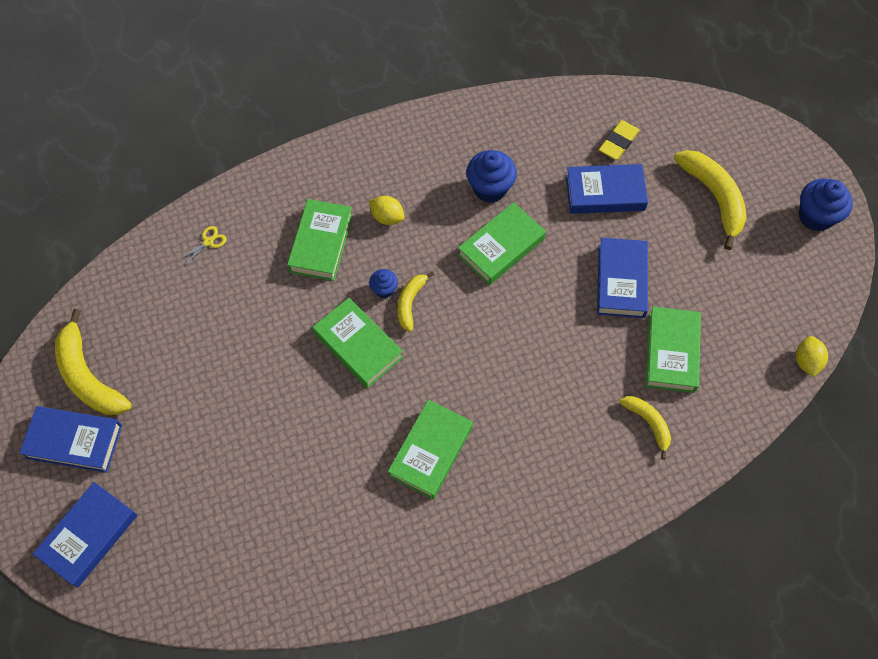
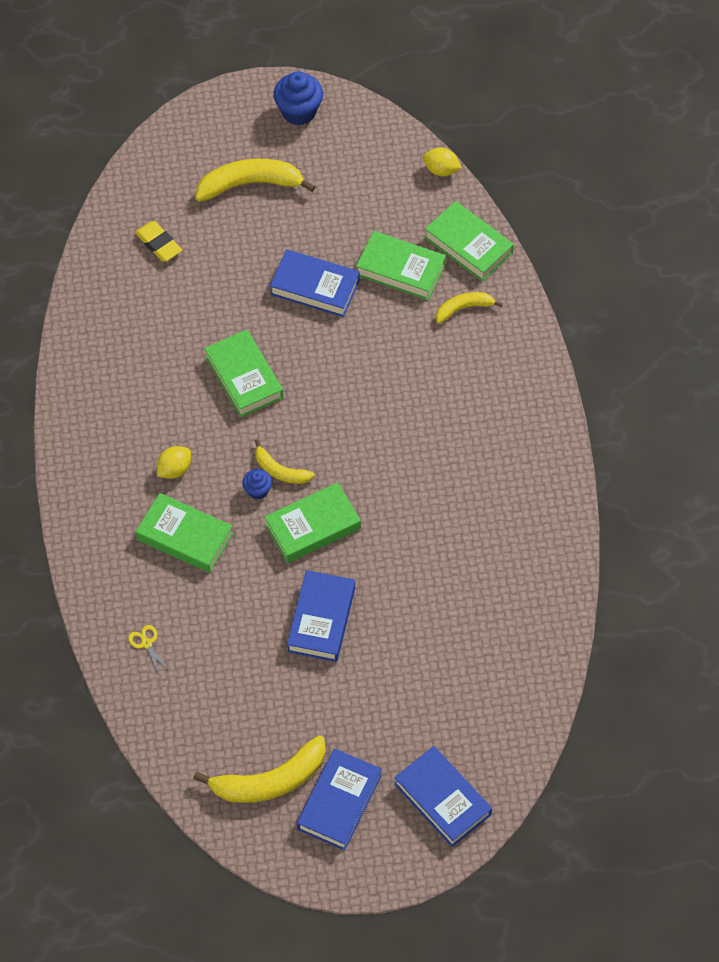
camera: 75 degrees left, 5 degrees down
(431, 451) = (440, 488): green book -> green book (468, 245)
(490, 188) = (172, 369): blue cupcake -> none
(605, 193) = (213, 272): blue book -> blue book (321, 619)

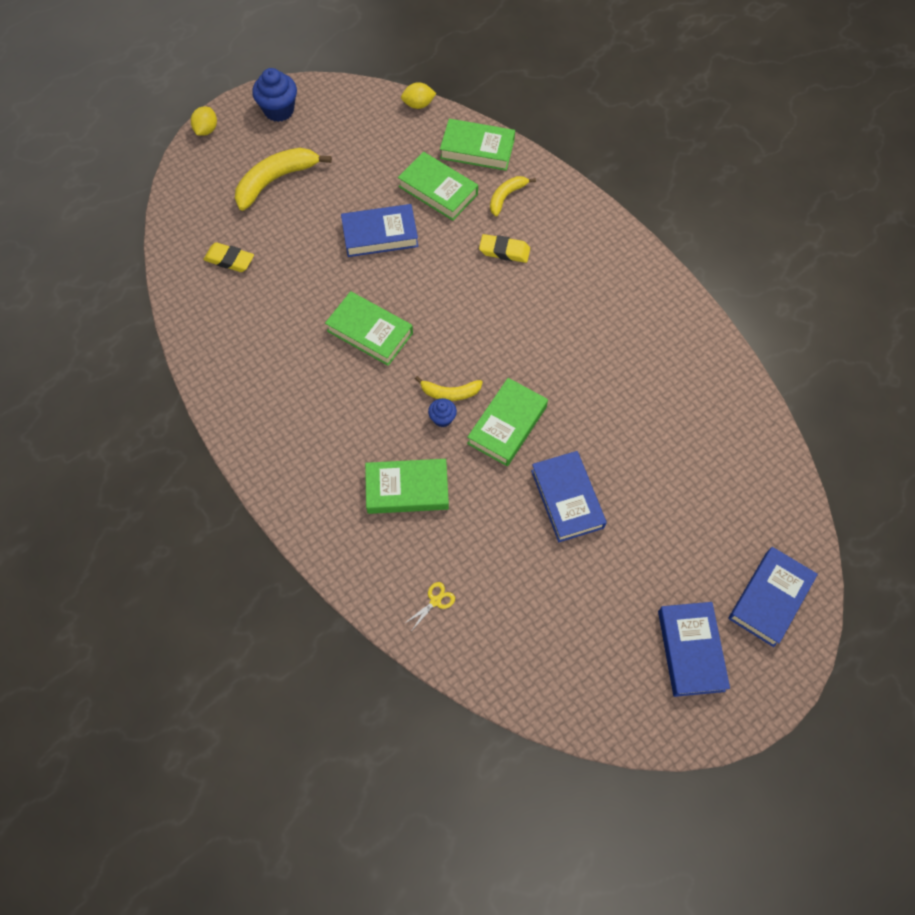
camera: 30 degrees left, 5 degrees up
(146, 643) = (435, 601): yellow scissors -> yellow scissors turned 105 degrees clockwise
(174, 469) = (361, 437): yellow lemon -> yellow lemon (206, 130)
(270, 781) = (621, 665): yellow banana -> none
(400, 269) = (438, 190): green book -> green book turned 45 degrees clockwise
(424, 362) = (504, 251): none -> yellow eraser
(442, 799) = (770, 598): blue book -> blue book turned 75 degrees counterclockwise

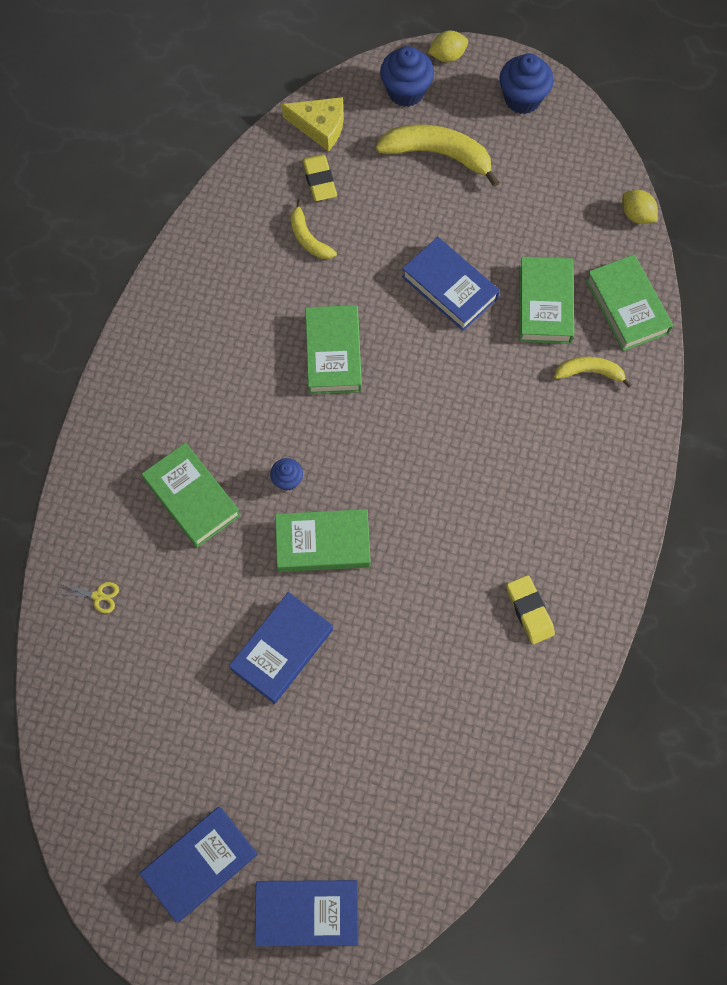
camera: 55 degrees right, 5 degrees up
(188, 234) = (320, 126): none -> yellow cheese
(210, 169) = (406, 92): none -> blue cupcake
(450, 393) = (320, 468): yellow banana -> yellow banana (308, 238)
(504, 251) = (521, 413): yellow eraser -> yellow eraser (529, 611)

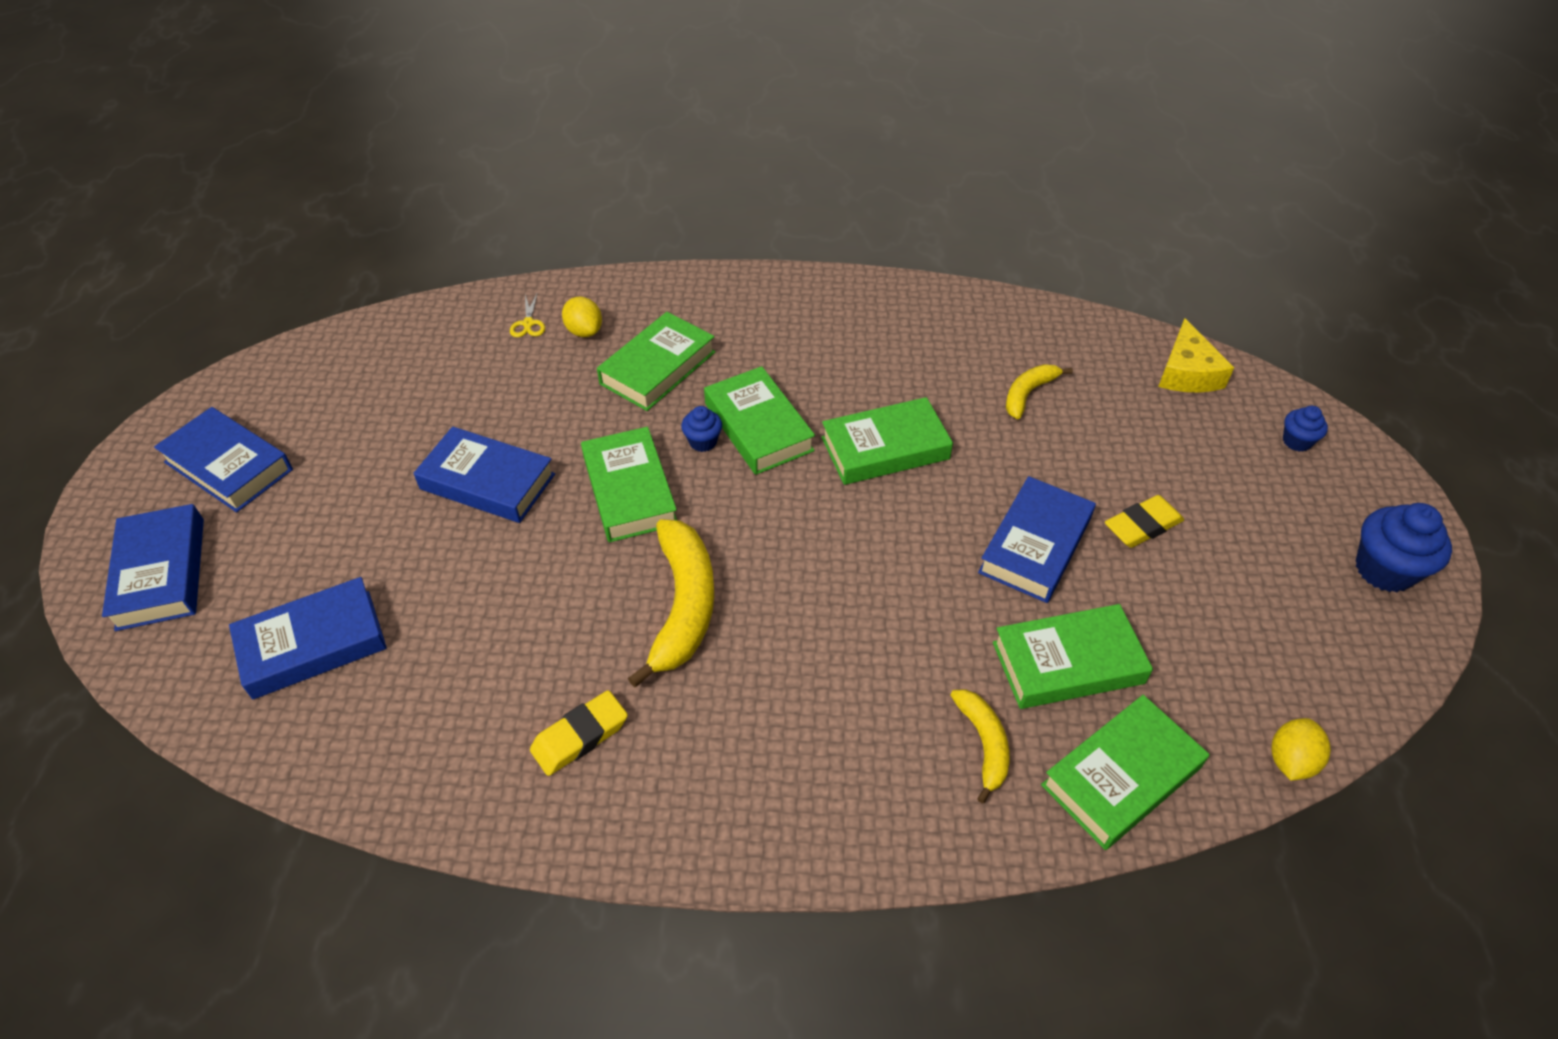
camera: 75 degrees right, 20 degrees down
(284, 436) = (758, 427): none -> green book
(319, 180) = (1112, 387): yellow eraser -> yellow eraser (1142, 526)
(406, 92) = (1296, 441): blue cupcake -> blue cupcake, size x0.55
(409, 790) = (313, 644): none -> blue book
(438, 154) = (1227, 493): yellow banana -> yellow banana (683, 605)
(447, 56) = (1384, 472): yellow lemon -> yellow lemon (584, 331)

